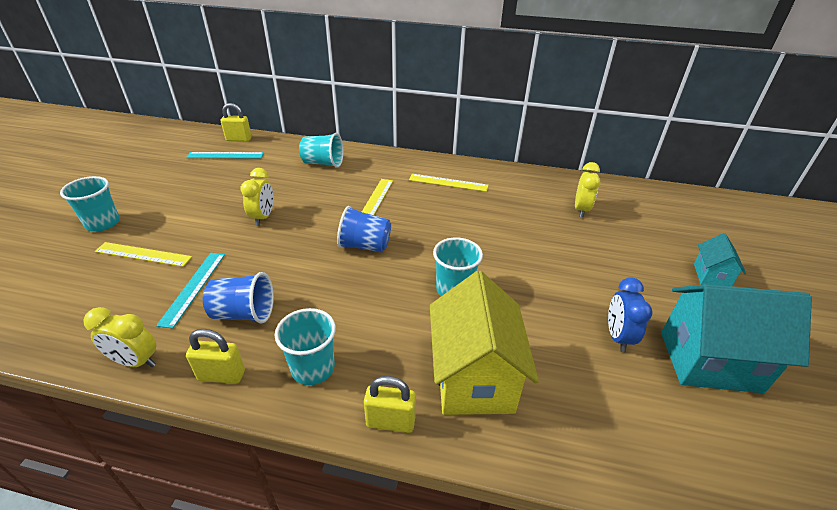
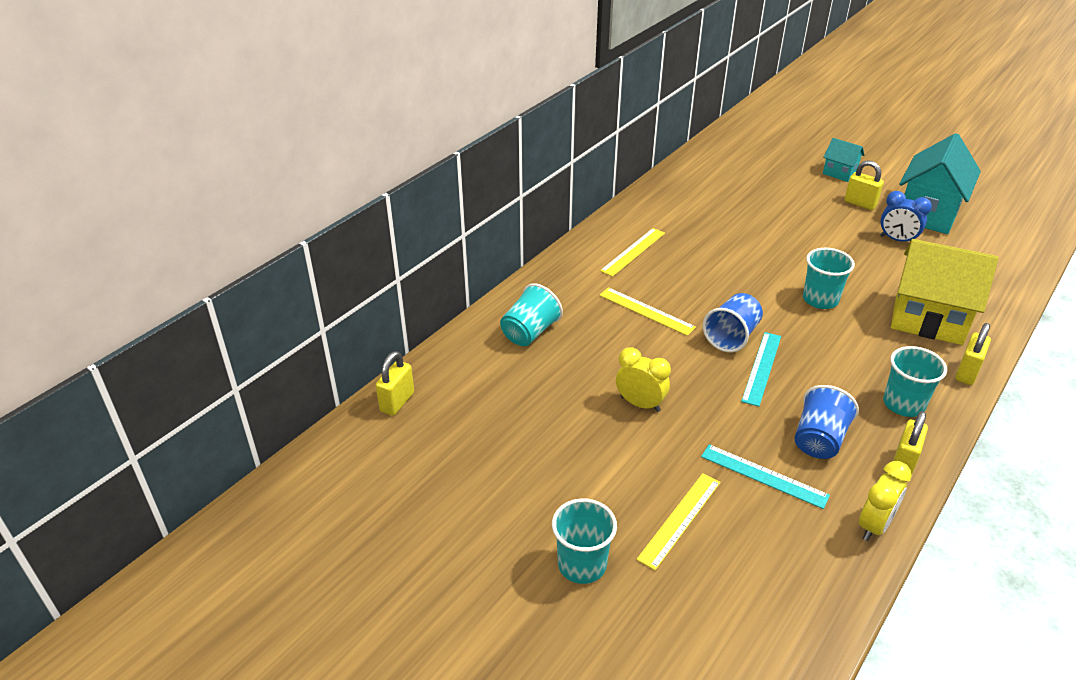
camera: 65 degrees left, 0 degrees up
(225, 155) = (444, 422): turquoise ruler -> turquoise ruler (761, 368)
(581, 210) = (724, 193): yellow clock -> none
(664, 298) = (860, 204): none -> yellow padlock

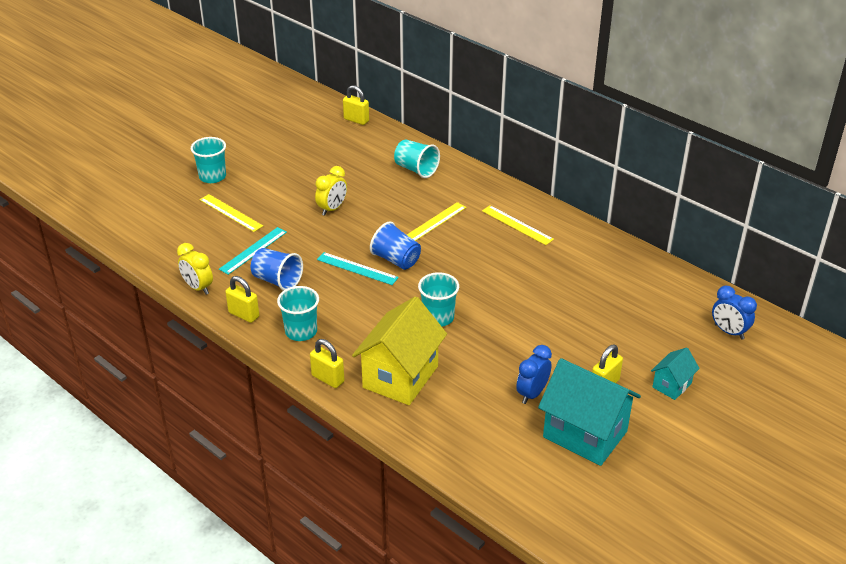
camera: 95 degrees right, 0 degrees up
(755, 146) = (729, 332): none -> blue clock

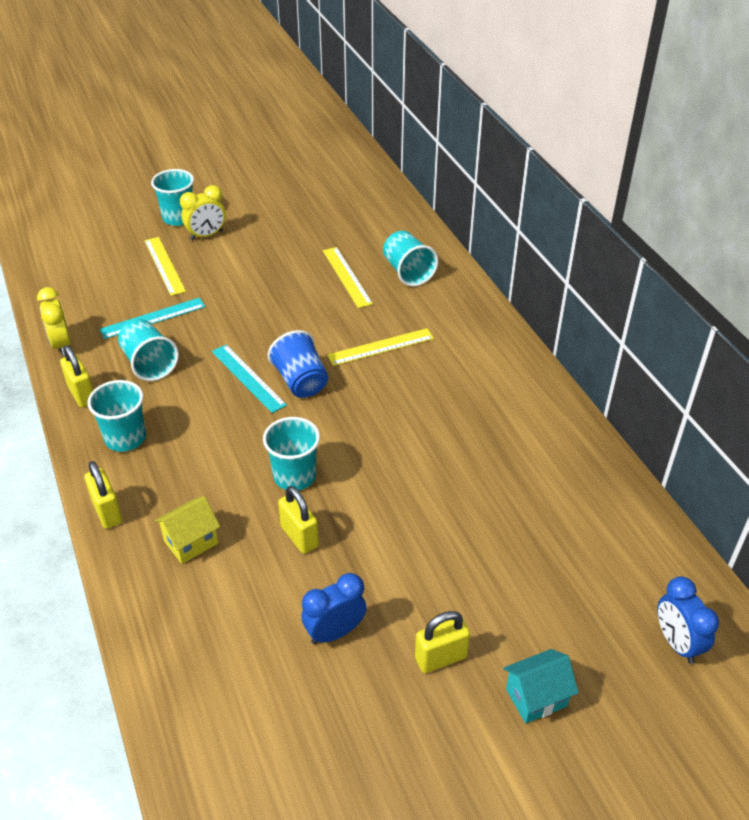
camera: 25 degrees right, 5 degrees up
(277, 280) = (149, 364): blue cup -> turquoise cup
(332, 209) = (276, 293): yellow clock -> yellow clock (206, 235)
(356, 120) = (383, 193): yellow padlock -> yellow padlock (299, 536)
(400, 377) = (191, 542): yellow house -> yellow house, size x0.50
(517, 225) = (481, 381): yellow ruler -> yellow ruler (347, 277)
(585, 434) = (362, 725): turquoise house -> none

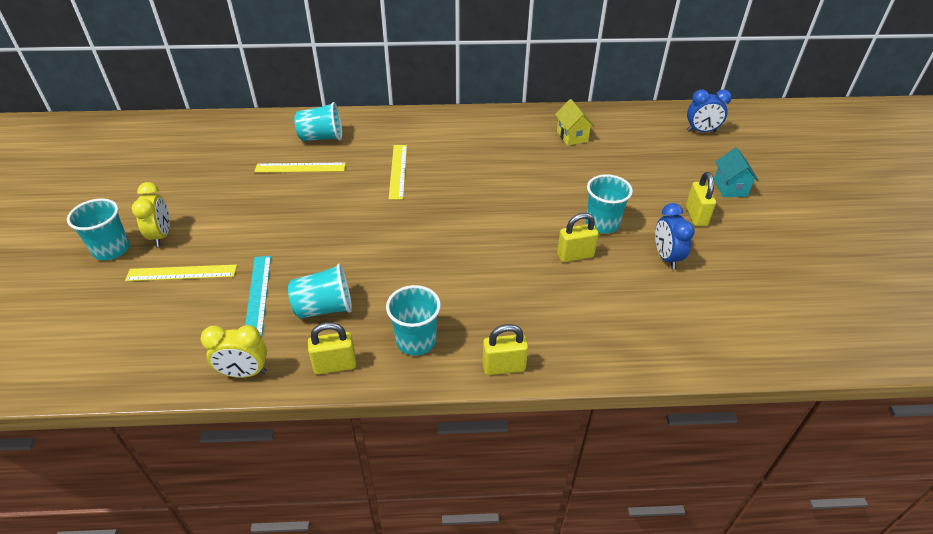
camera: 70 degrees left, 0 degrees up
(191, 542) = (559, 317): yellow house -> yellow house (572, 136)
(248, 378) = (386, 248): turquoise ruler -> none
(294, 476) = (513, 245): turquoise cup -> turquoise cup (602, 223)
(301, 381) = (410, 219): blue cup -> none

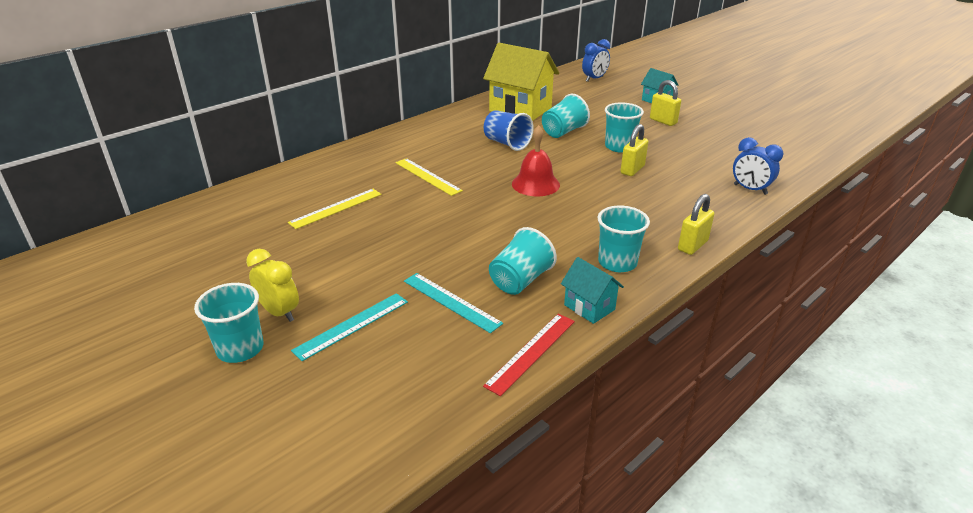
camera: 40 degrees left, 10 degrees down
(181, 273) = (352, 325): yellow ruler -> turquoise ruler
(244, 373) = (531, 352): yellow clock -> red ruler
(321, 137) = (319, 182): turquoise cup -> turquoise cup (563, 132)
(335, 365) = (589, 307): yellow padlock -> turquoise house
(467, 224) = (535, 184): none -> red bell
(505, 169) = (507, 143): none -> blue cup
(572, 136) = (520, 109): yellow house -> yellow house, size x2.01
(666, 257) = (682, 147): blue clock -> blue clock (750, 189)

